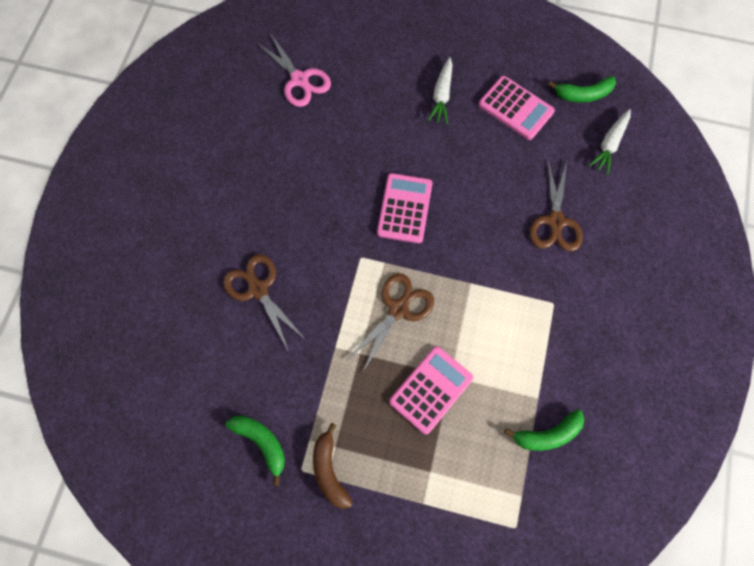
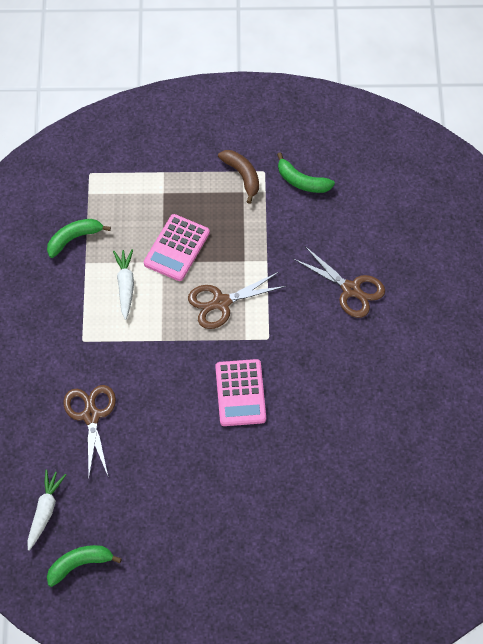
camera: 165 degrees right, 10 degrees down
(299, 79) = (393, 504): pink scissors -> none
(398, 309) = (221, 303): brown scissors -> brown scissors turned 45 degrees clockwise
(442, 95) = (234, 524): white carrot -> white carrot (125, 286)
(515, 108) = (151, 529): pink calculator -> none

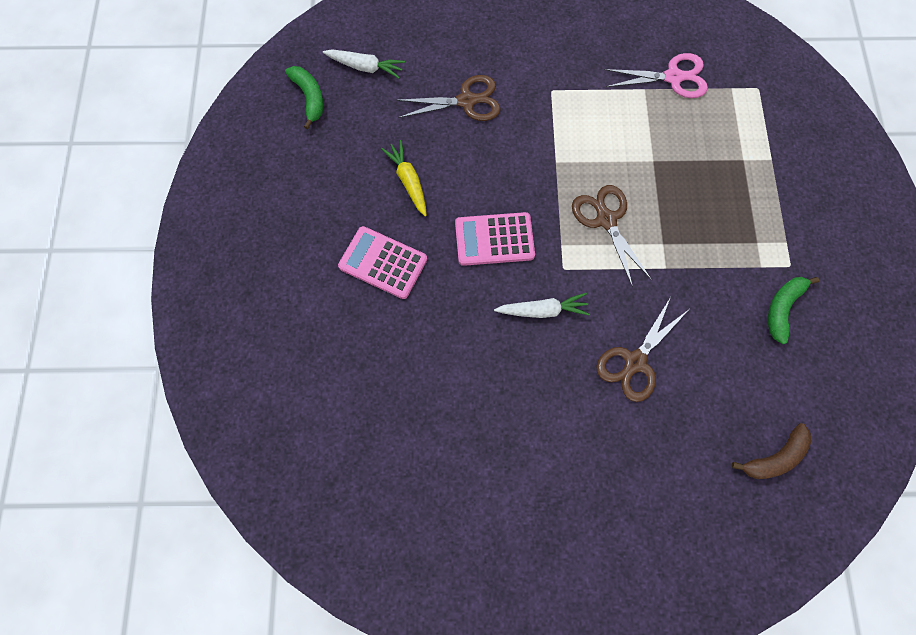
camera: 90 degrees right, 10 degrees up
(74, 239) = (673, 77): green banana -> pink scissors
(125, 286) = (619, 126): white carrot -> white carrot (542, 310)
(176, 248) = (672, 174): pink calculator -> pink calculator (383, 263)
(179, 467) = (408, 181): none -> yellow carrot
(242, 176) = (779, 241): brown banana -> brown banana (774, 457)

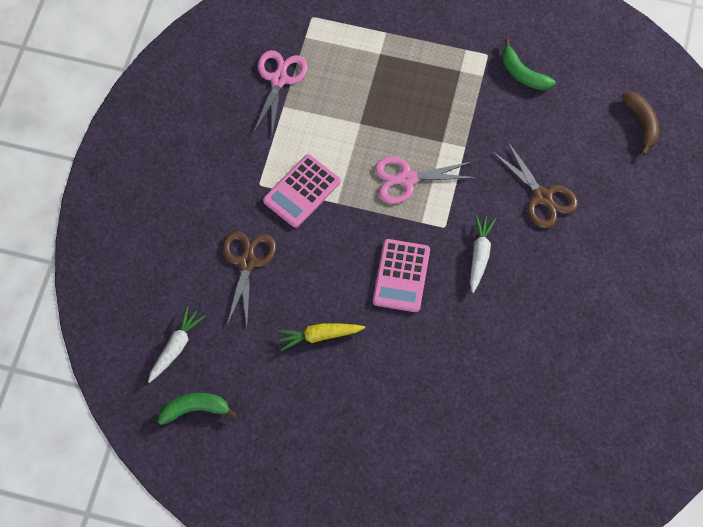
camera: 75 degrees left, 5 degrees down
(383, 263) = (399, 378): pink calculator -> pink calculator (302, 191)
(606, 220) = (407, 179): brown scissors -> pink scissors

